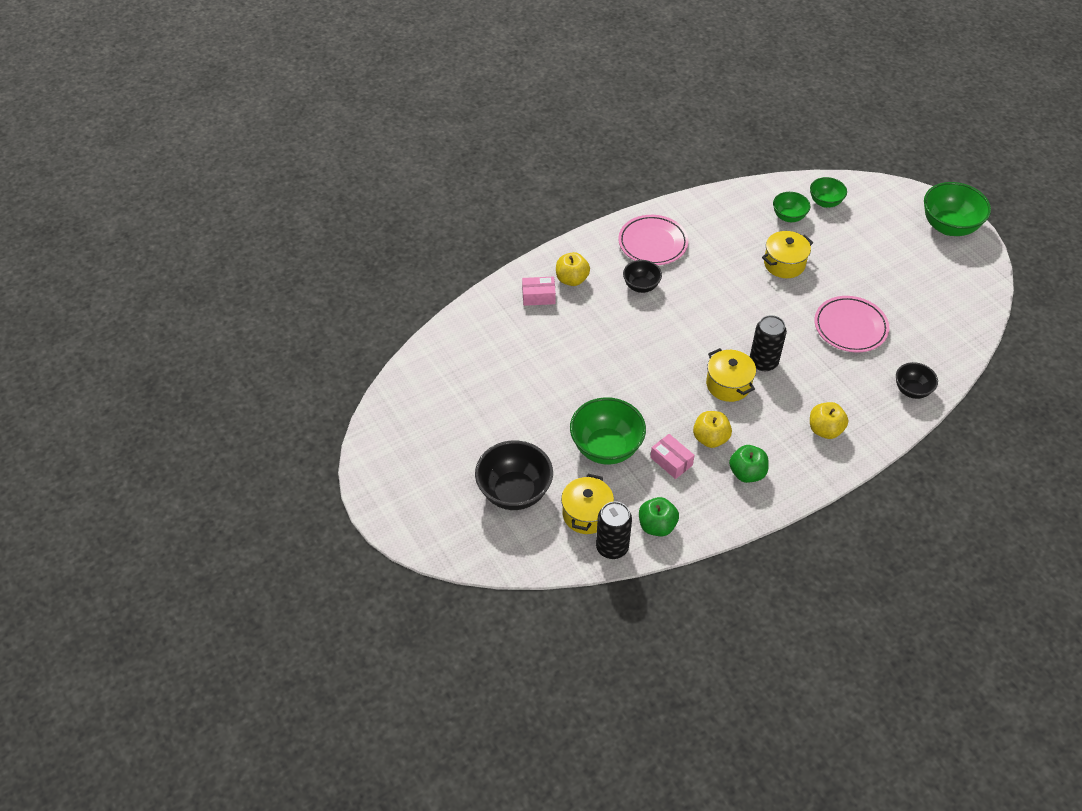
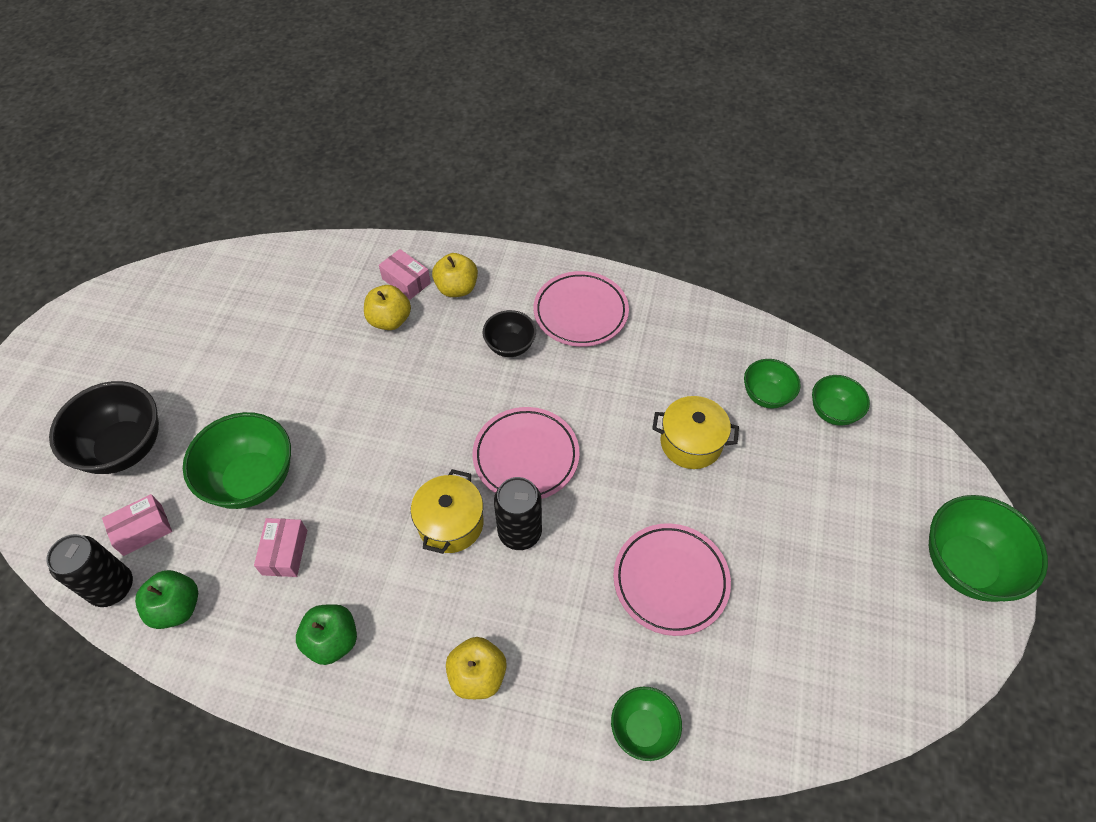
camera: 45 degrees right, 5 degrees up
(586, 514) = (143, 530): yellow pot -> pink box
(710, 438) = (352, 565): yellow apple -> yellow apple (390, 320)
(721, 329) = (526, 456): none -> pink plate
(912, 390) = (643, 729): black bowl -> green bowl

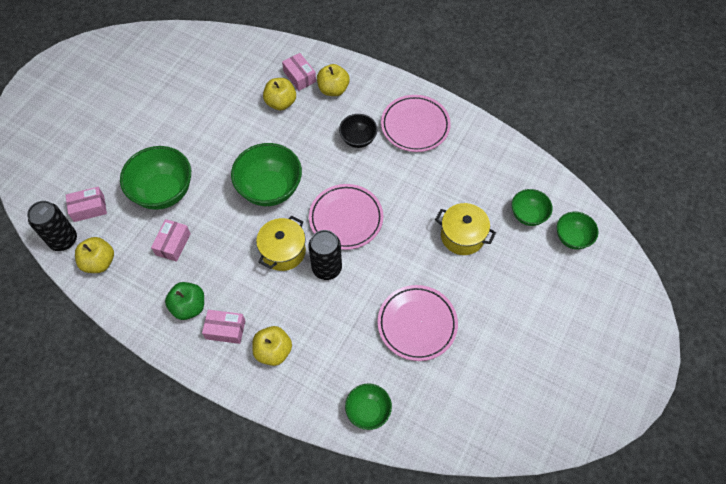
camera: 15 degrees right, 5 degrees up
(124, 447) = (88, 152): black bowl -> none
(177, 607) = (99, 262): green apple -> yellow apple
(397, 661) = (225, 329): none -> pink box
(965, 565) = (626, 365): green bowl -> green bowl (270, 189)

